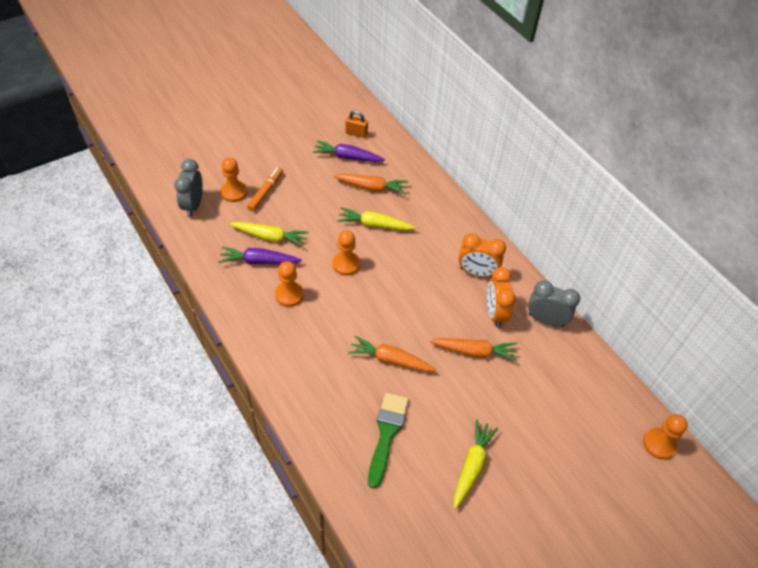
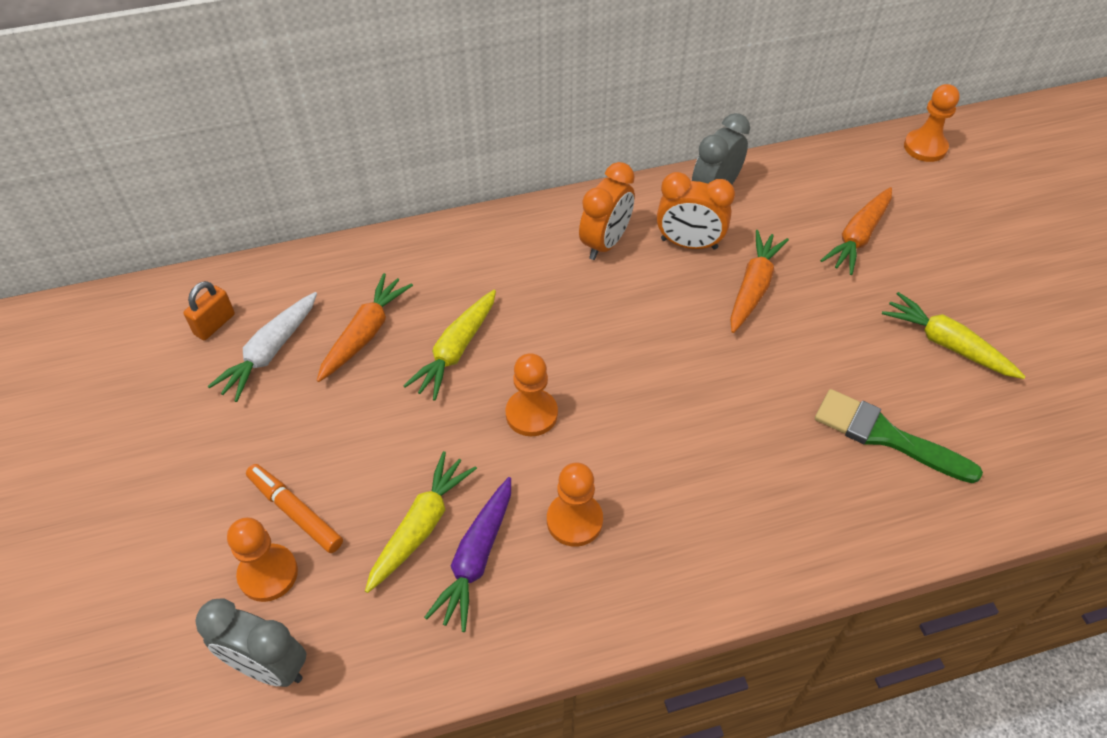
camera: 70 degrees left, 0 degrees up
(347, 157) = (270, 352): purple carrot -> white carrot
(390, 359) = (748, 397): orange carrot -> orange carrot (858, 237)

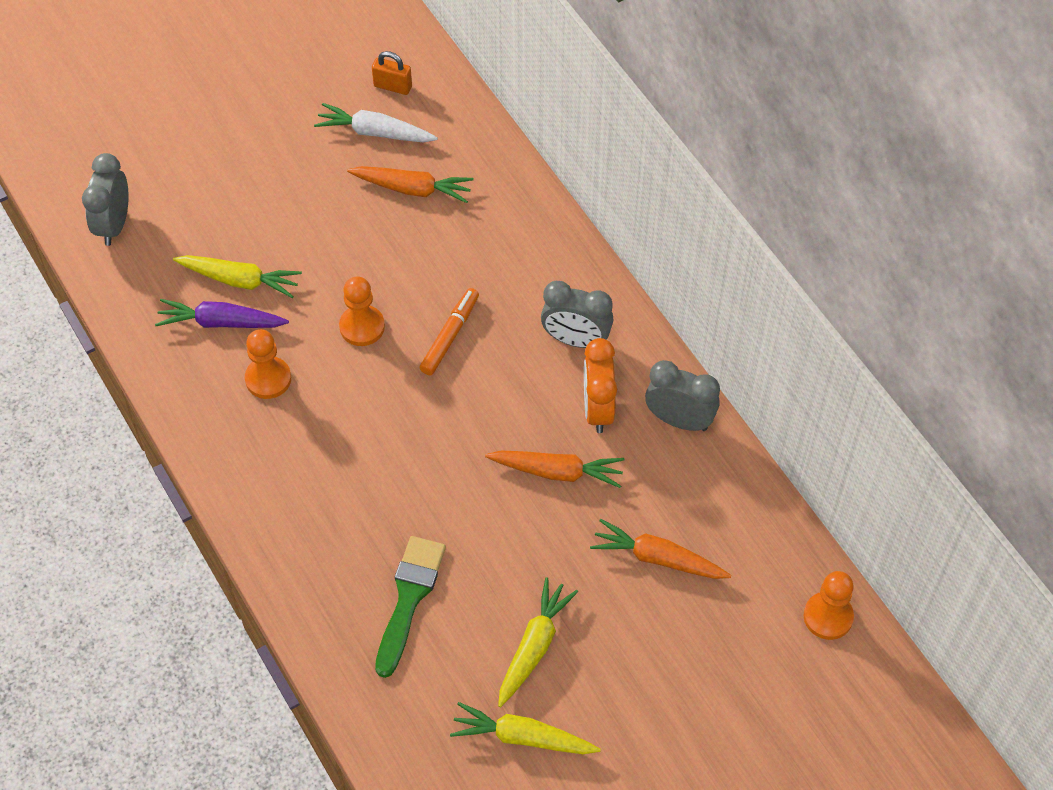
camera: 75 degrees right, 5 degrees up
(268, 574) = (181, 200): orange pawn -> none
(295, 512) = (234, 199): orange marker -> orange marker (450, 336)
(456, 351) = (413, 257): yellow carrot -> yellow carrot (522, 737)
(605, 243) = (576, 340): orange clock -> grey clock

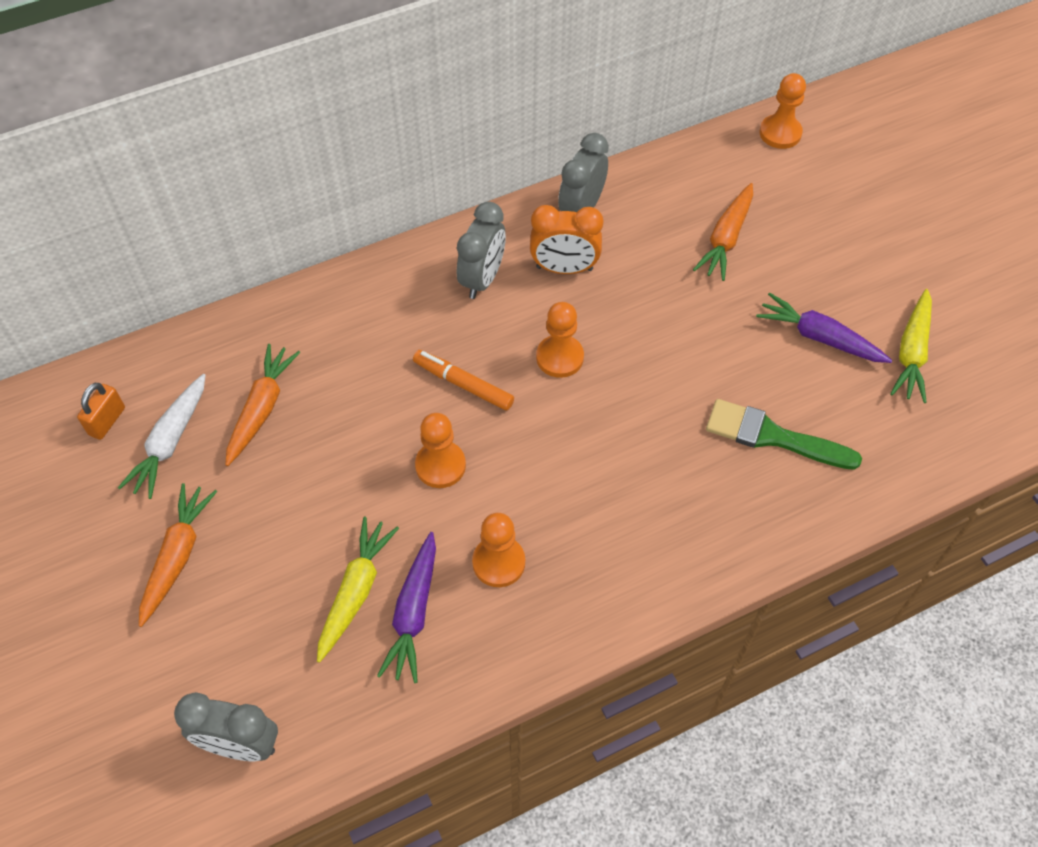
camera: 85 degrees left, 0 degrees up
(487, 412) = (559, 357): none -> orange pawn
(534, 646) = (819, 337): yellow carrot -> purple carrot
(557, 472) = (632, 305): orange carrot -> orange carrot (177, 556)

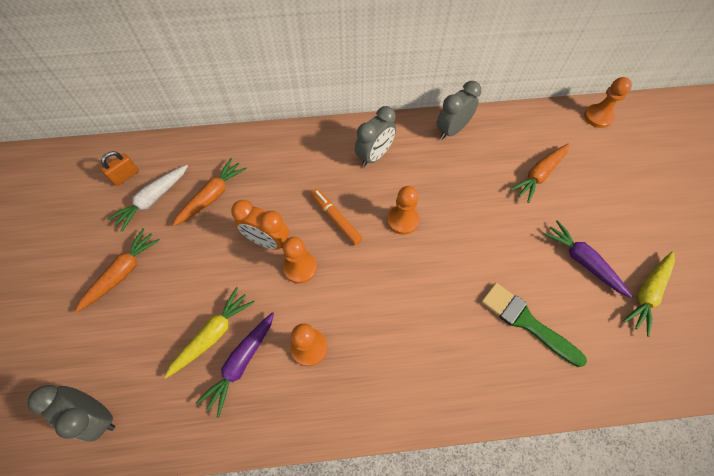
camera: 20 degrees right, 5 degrees up
(564, 268) = (427, 164): orange clock -> orange clock (268, 241)

